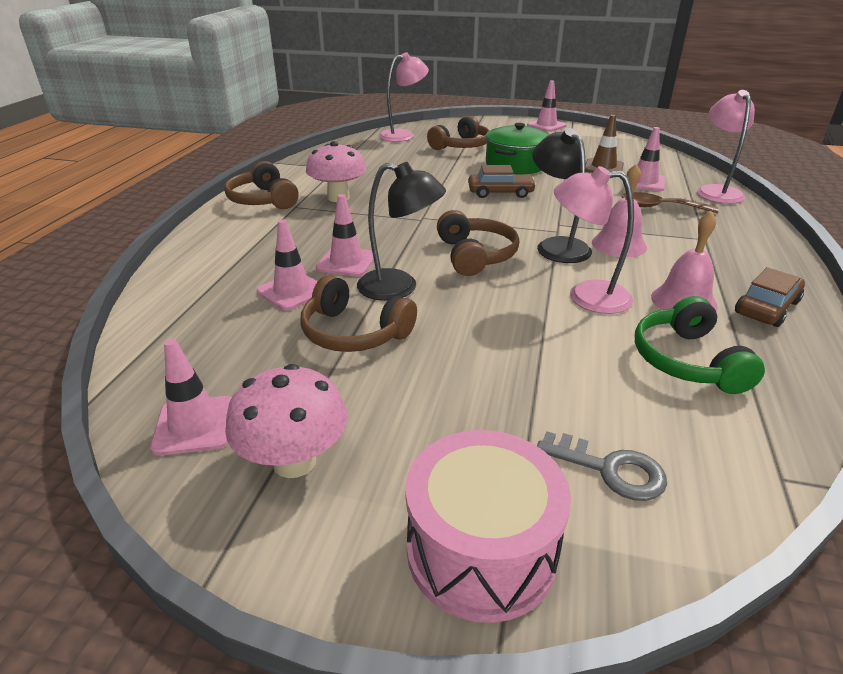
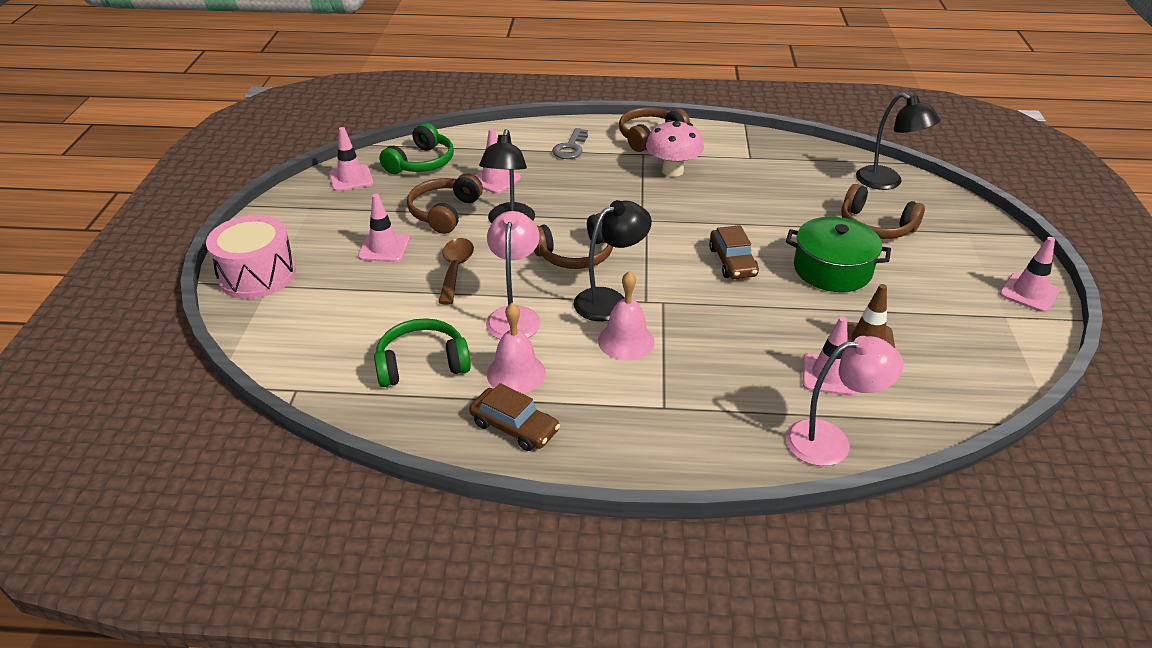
camera: 80 degrees right, 5 degrees up
(199, 348) = (421, 162): none -> green headphones
(294, 461) = (322, 213): pink mushroom -> none
(346, 262) = (545, 194): pink traffic cone -> pink traffic cone (384, 248)
(403, 135) = (887, 182): pink lamp -> black lamp
(610, 469) = (308, 319): grey key -> grey key (570, 148)
(659, 207) = (744, 380): brown spoon -> brown spoon (455, 269)

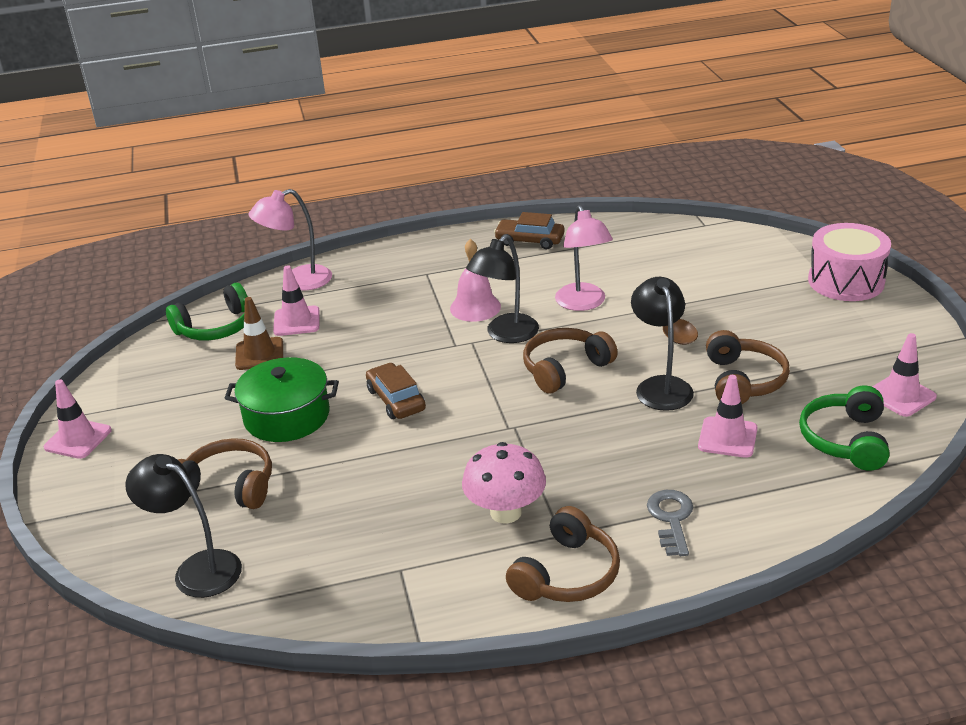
camera: 165 degrees right, 5 degrees down
(384, 248) = (762, 330): pink traffic cone -> none
(422, 364) = (629, 257): green headphones -> green headphones (216, 327)
(516, 373) = (551, 268): pink bell -> none

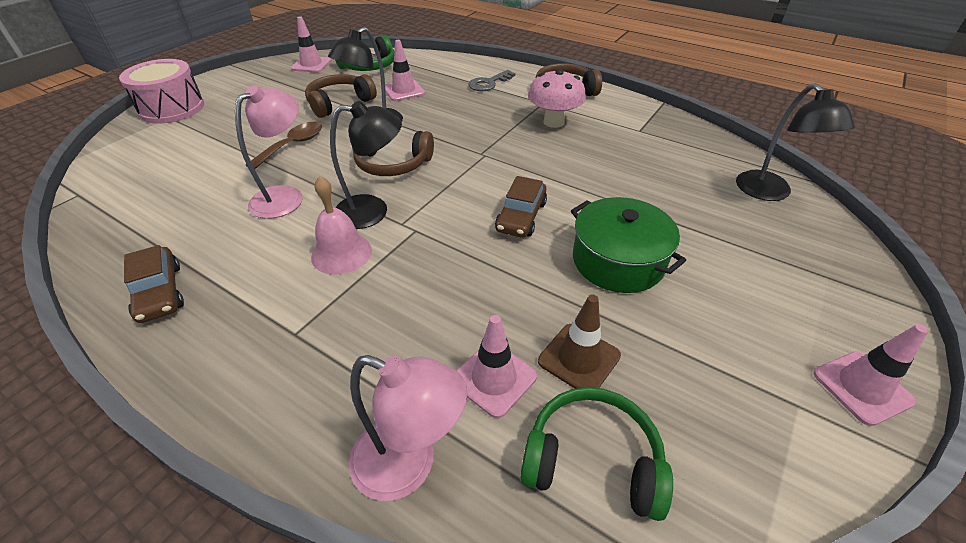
camera: 135 degrees left, 10 degrees up
(228, 486) = (713, 232): brown headphones -> none

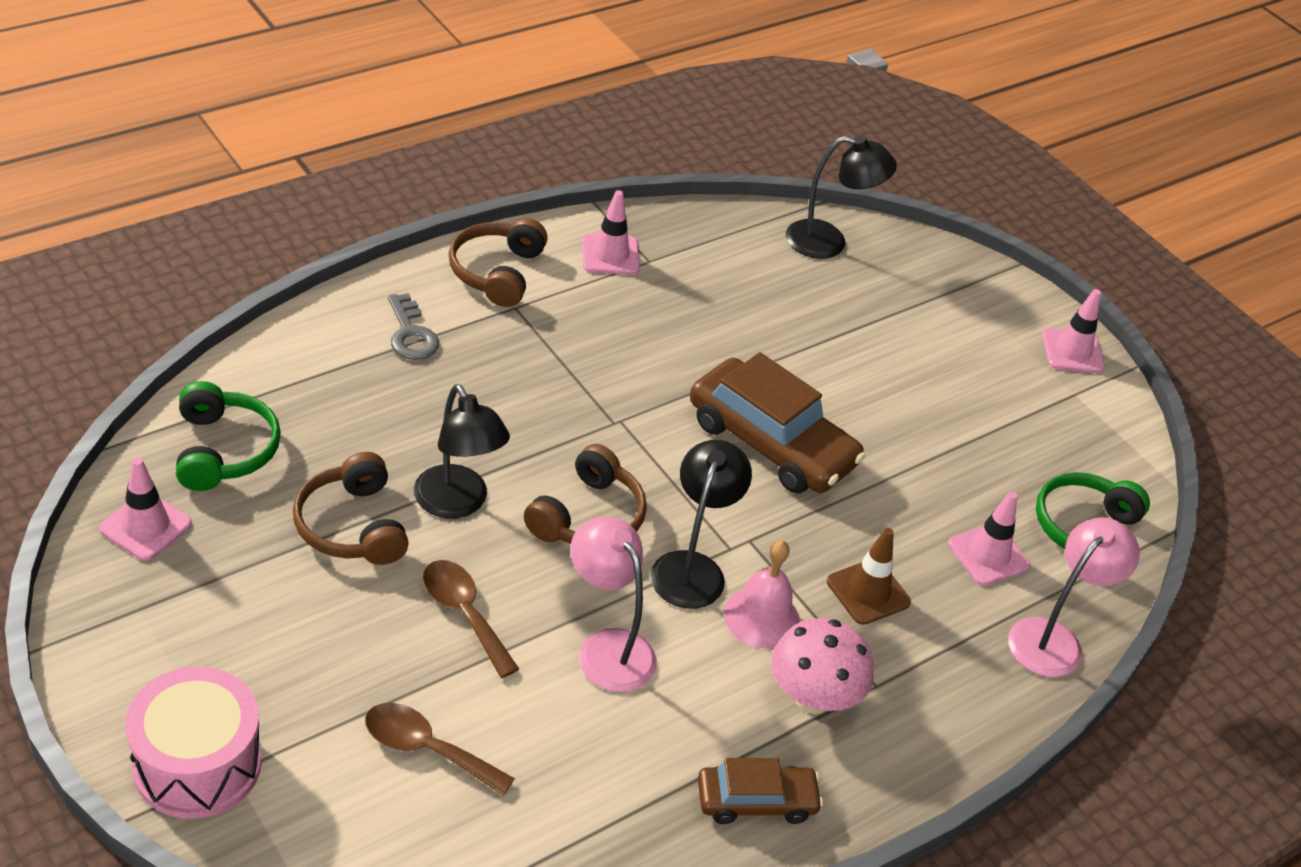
camera: 75 degrees left, 0 degrees up
(190, 159) = (426, 749): none -> brown spoon
(403, 91) = (363, 437): pink traffic cone -> pink traffic cone (610, 255)
(521, 216) = (771, 443): brown car -> brown car, size x1.77
(554, 122) = (578, 322): pink mushroom -> pink mushroom (812, 697)
(579, 358) = (987, 491): brown traffic cone -> brown traffic cone (868, 592)
(618, 261) = (878, 405): green pot -> none

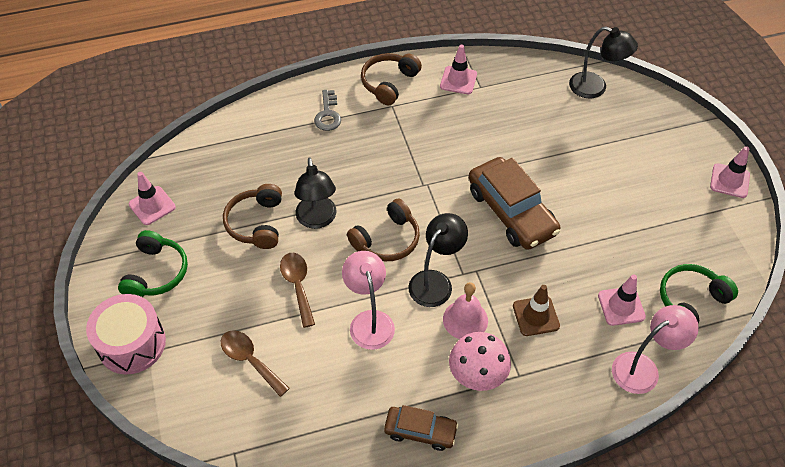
camera: 25 degrees right, 10 degrees up
(224, 450) = (206, 168): green headphones -> green headphones (156, 273)

